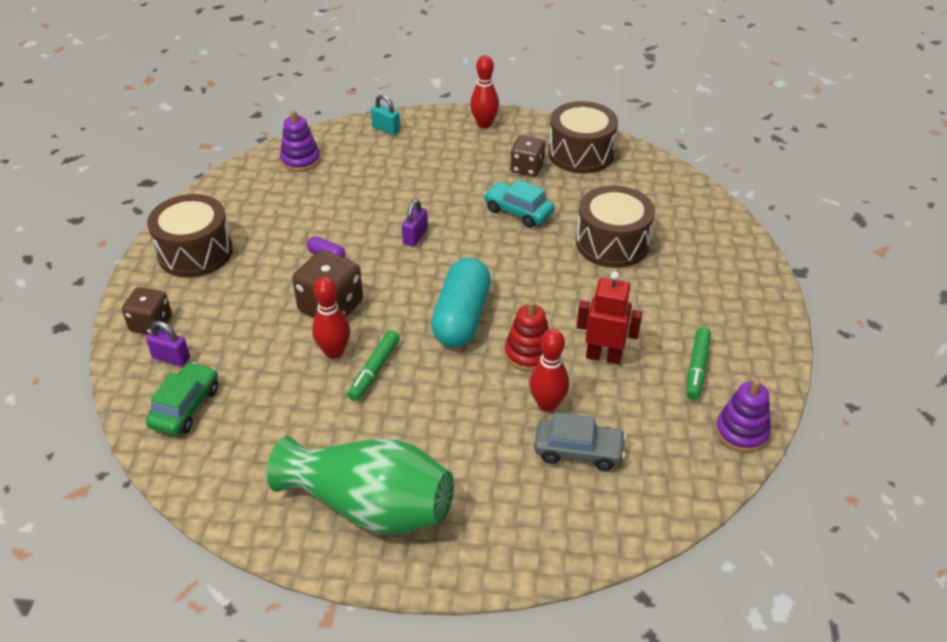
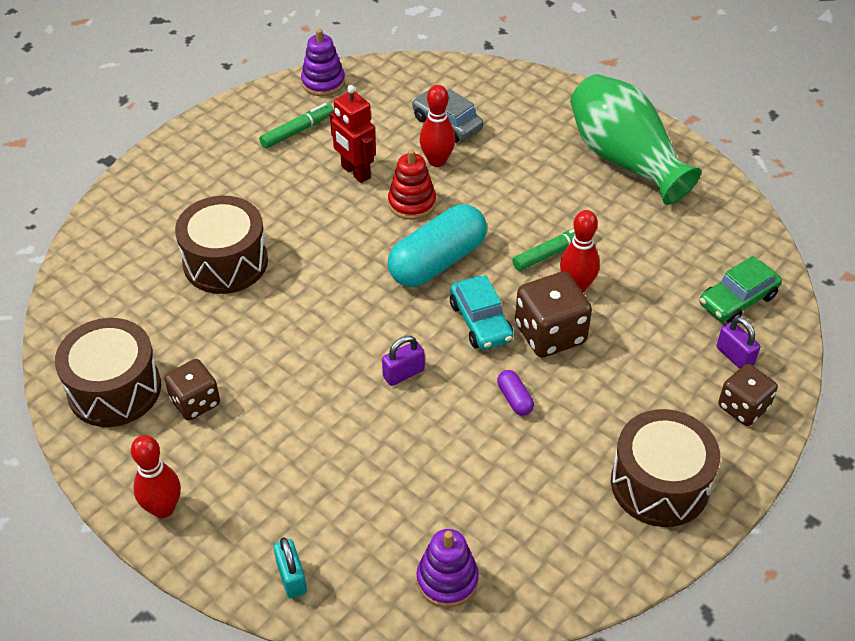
camera: 145 degrees left, 5 degrees up
(518, 212) = (270, 347): turquoise car -> turquoise car (481, 322)

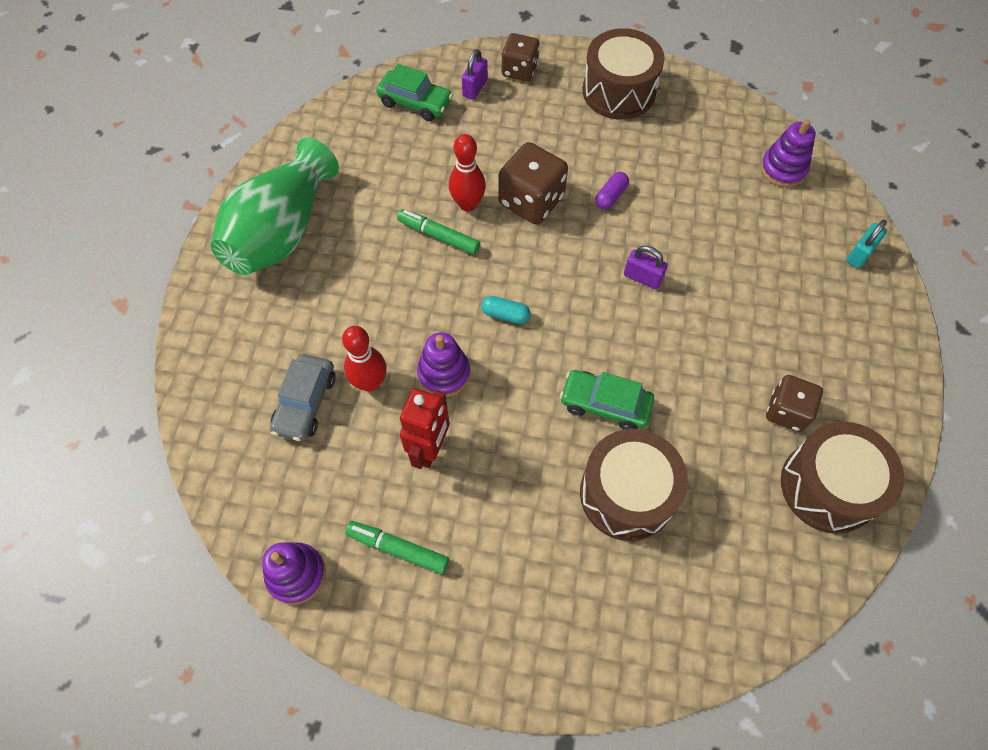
camera: 120 degrees left, 15 degrees up
(163, 508) = (887, 368): red bowling pin -> none
(305, 285) = (605, 404): none -> green car
(412, 203) = (444, 373): red stacking toy -> purple stacking toy
(437, 261) = (505, 314): turquoise capsule -> turquoise capsule, size x0.42
(481, 322) = (551, 251): turquoise car -> none

